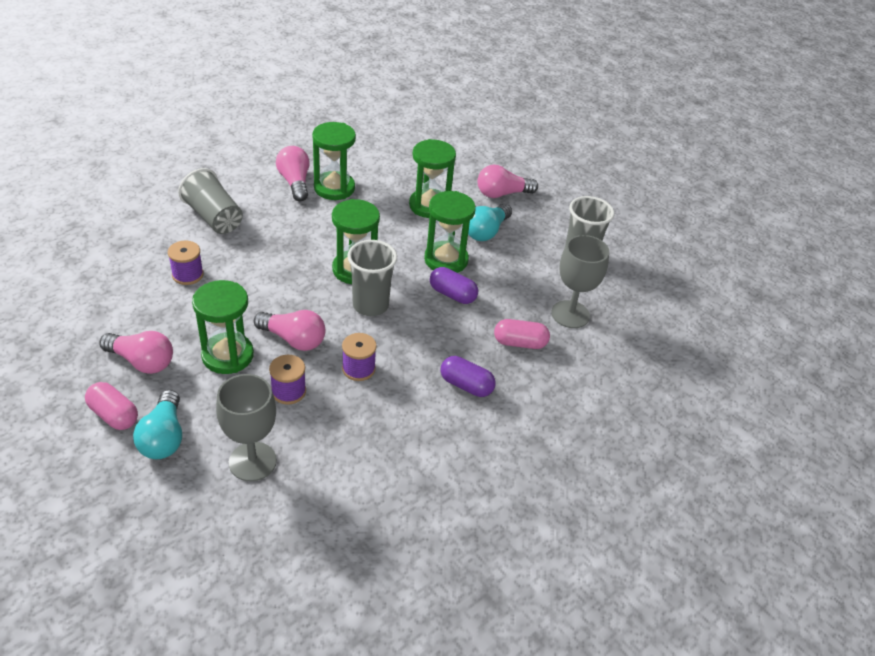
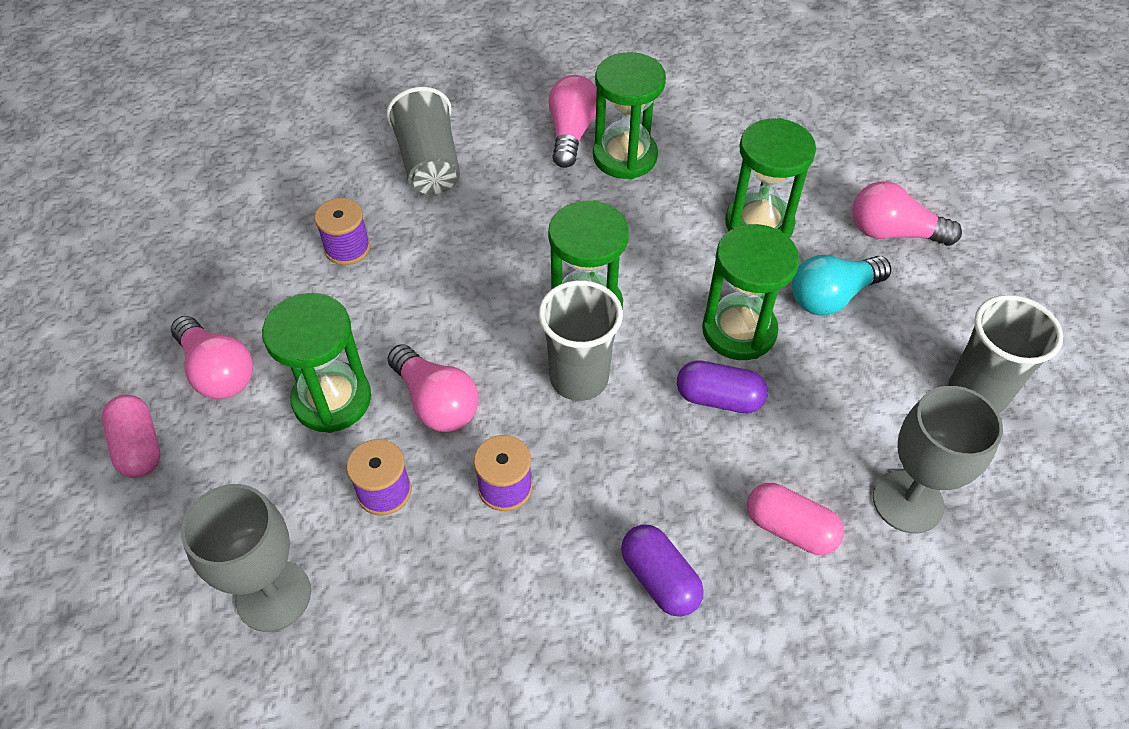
camera: 30 degrees right, 10 degrees up
(163, 437) = (180, 507): turquoise light bulb -> none
(452, 294) = (719, 398): purple capsule -> purple capsule turned 45 degrees counterclockwise

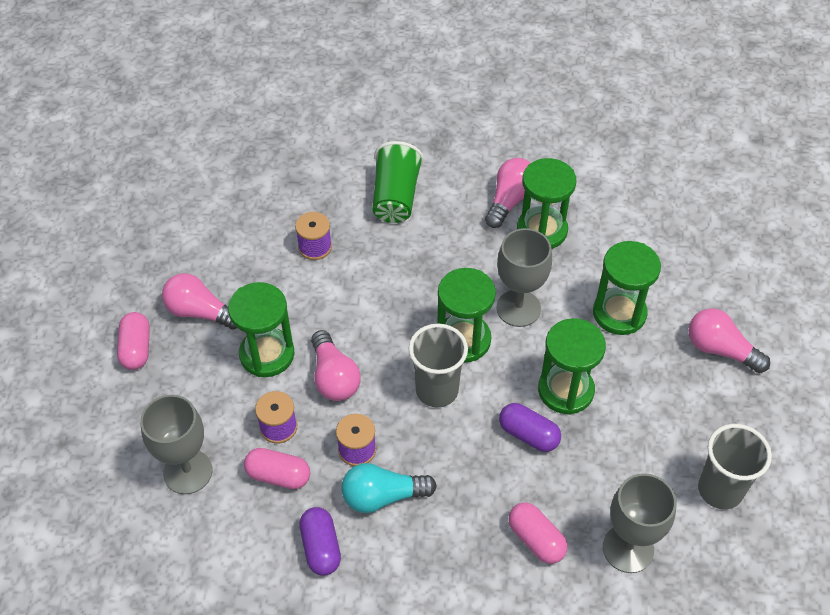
camera: 20 degrees right, 0 degrees up
(217, 372) = (200, 312): pink light bulb -> pink light bulb turned 135 degrees clockwise
(409, 558) = (278, 475): none -> pink capsule
(429, 164) = (395, 197): grey cup -> green cup
(637, 251) = (518, 308): none -> grey goblet
(659, 579) = (433, 543): purple capsule -> purple capsule (321, 547)
(832, 297) = (647, 385): turquoise light bulb -> turquoise light bulb (382, 496)

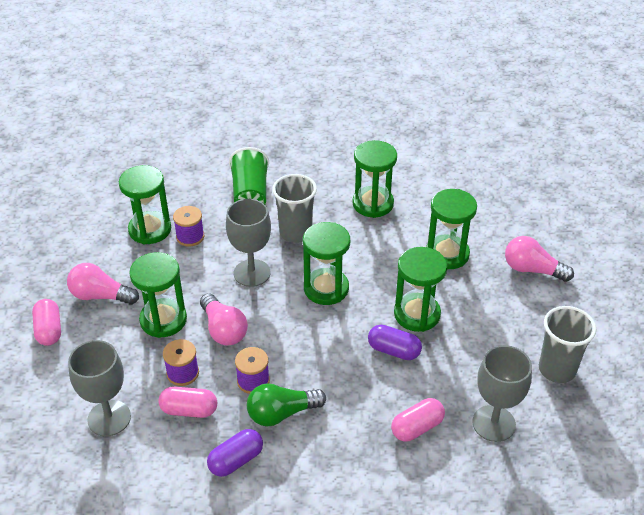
camera: 10 degrees left, 10 degrees down
(269, 231) = (150, 230): none -> green hourglass
(321, 547) = (236, 460): purple capsule -> purple capsule turned 75 degrees clockwise
(382, 496) = (281, 413): turquoise light bulb -> green light bulb
(437, 390) = (311, 328): grey cup -> grey cup (295, 233)
(510, 200) = (343, 186): pink light bulb -> none
(518, 308) = (366, 260): grey goblet -> grey goblet (252, 273)
(536, 539) = (417, 427): pink capsule -> pink capsule turned 75 degrees counterclockwise

